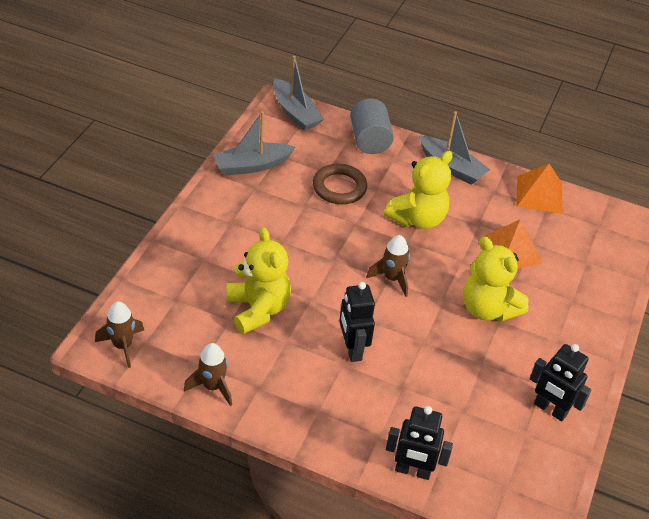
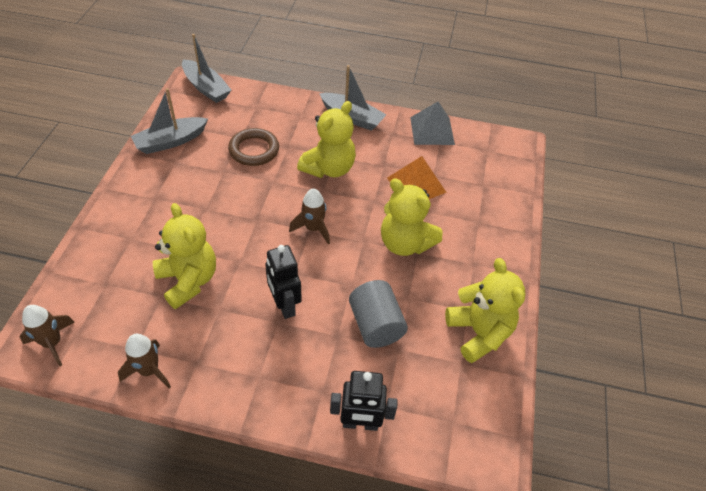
camera: 10 degrees left, 5 degrees up
(369, 140) = (276, 103): grey cylinder -> grey cylinder (375, 325)
(539, 194) = (432, 130): orange pyramid -> grey pyramid
(550, 409) = (479, 333): black robot -> yellow teddy bear

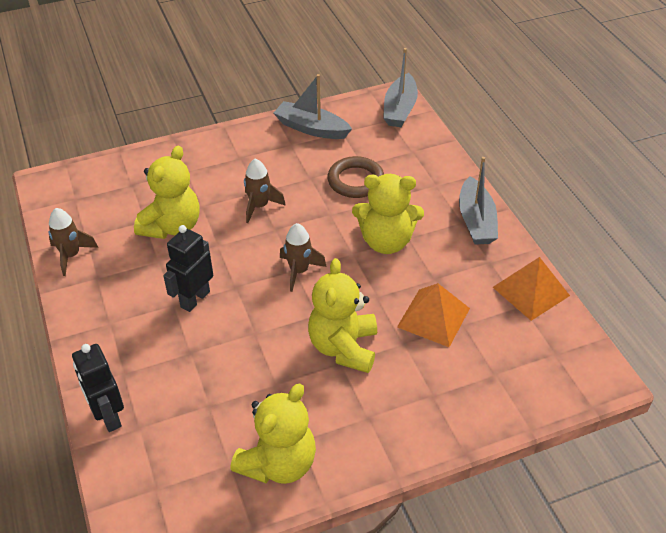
camera: 60 degrees right, 5 degrees down
(52, 343) = (59, 192): brown rocket -> brown rocket (259, 206)
(375, 325) = (223, 374): grey cylinder -> none
(432, 130) = (531, 291): grey pyramid -> orange pyramid

